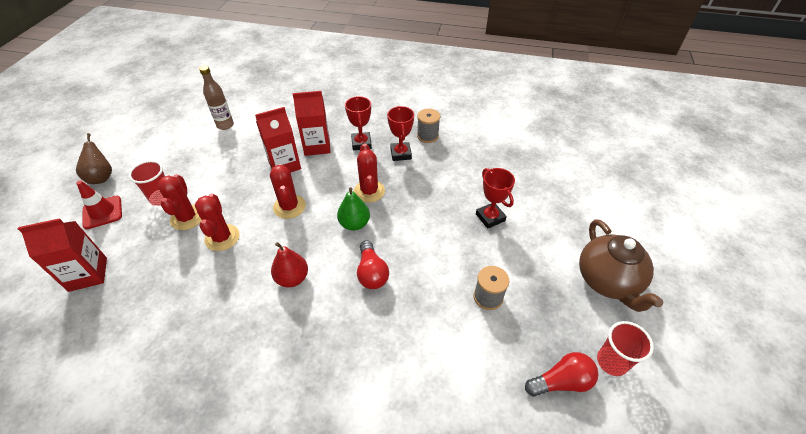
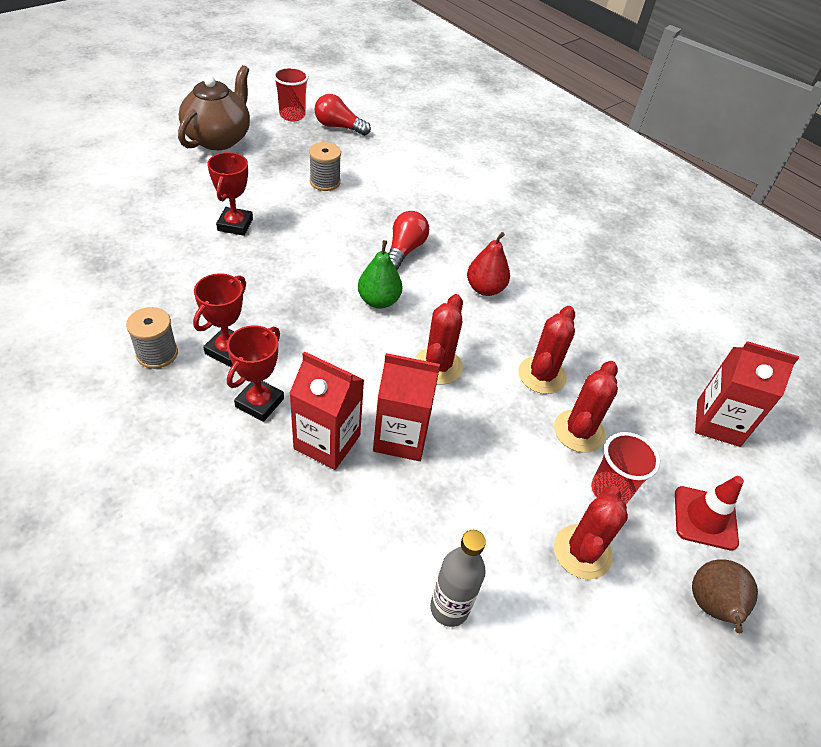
camera: 150 degrees left, 0 degrees up
(225, 125) = (449, 608): brown bottle -> grey bottle
(369, 191) = (325, 326): red cactus -> red cactus (582, 552)

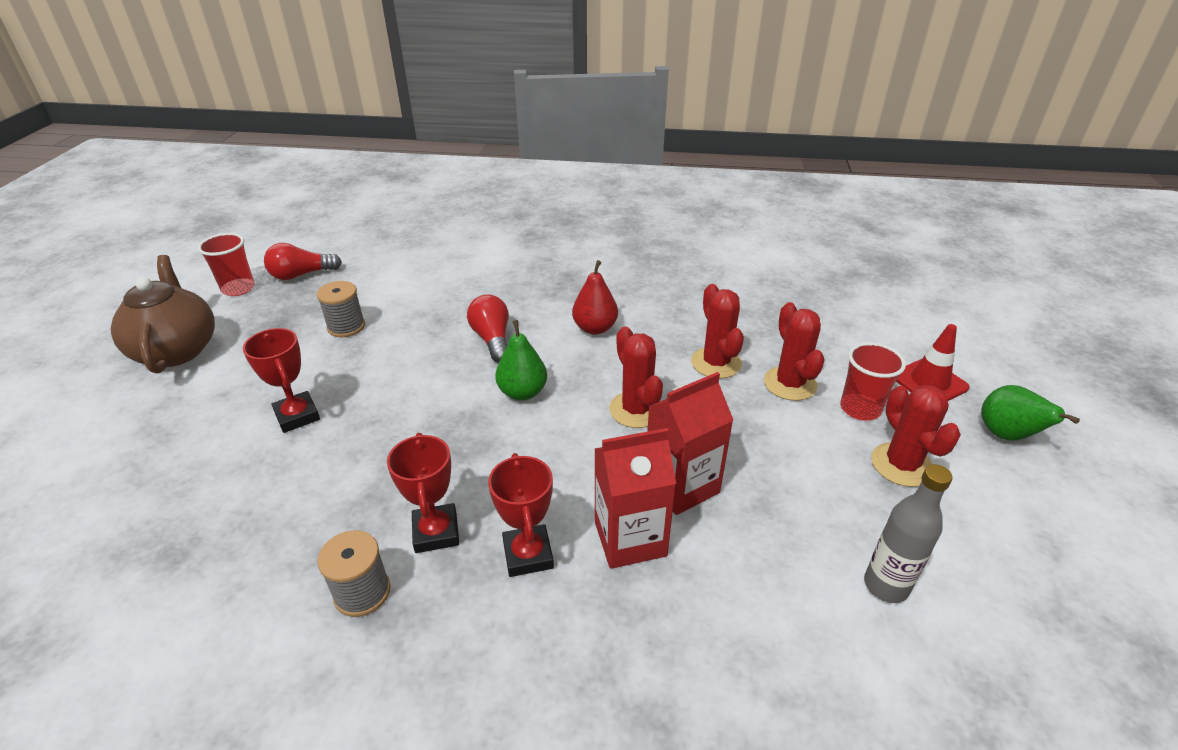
camera: 35 degrees left, 10 degrees down
(711, 606) = (1006, 435): brown pear -> green pear
(718, 423) = (855, 317): red carton -> none

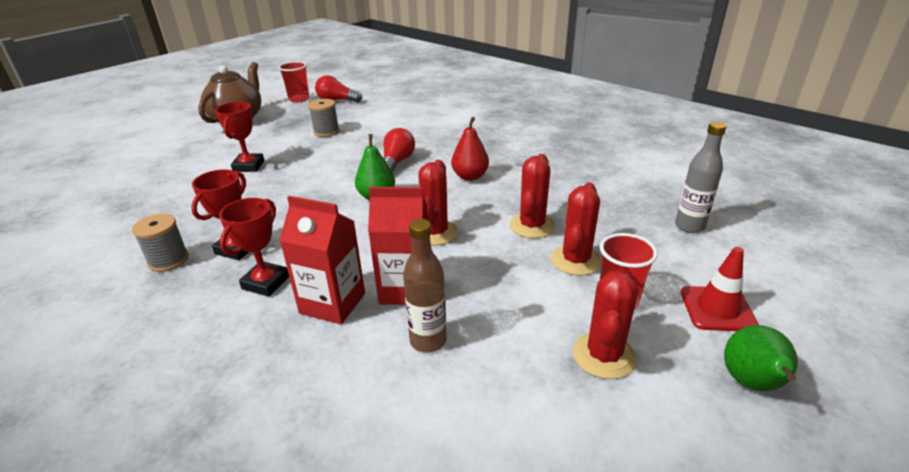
camera: 35 degrees right, 5 degrees down
(762, 527) = (428, 341): none -> brown bottle
(885, 585) = (473, 429): grey bottle -> grey bottle (689, 226)

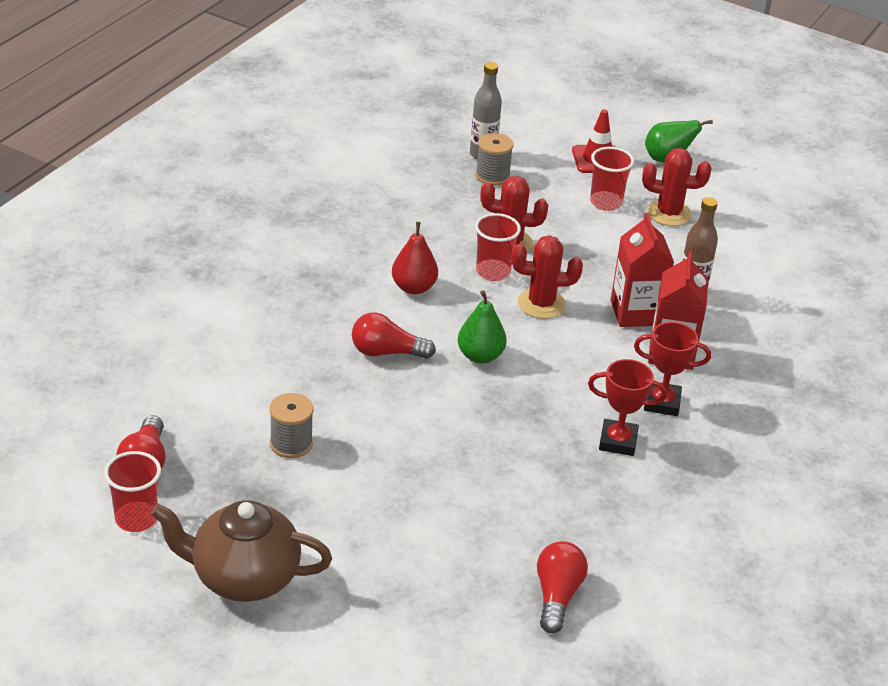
camera: 105 degrees left, 5 degrees up
(122, 202) = (557, 596): none -> red light bulb
(168, 260) = (656, 489): grey spool -> grey spool (492, 176)
(248, 166) = (426, 498): red trophy -> none
(487, 213) = (493, 272): none -> red cup
(575, 260) = (558, 219): red cactus -> none

